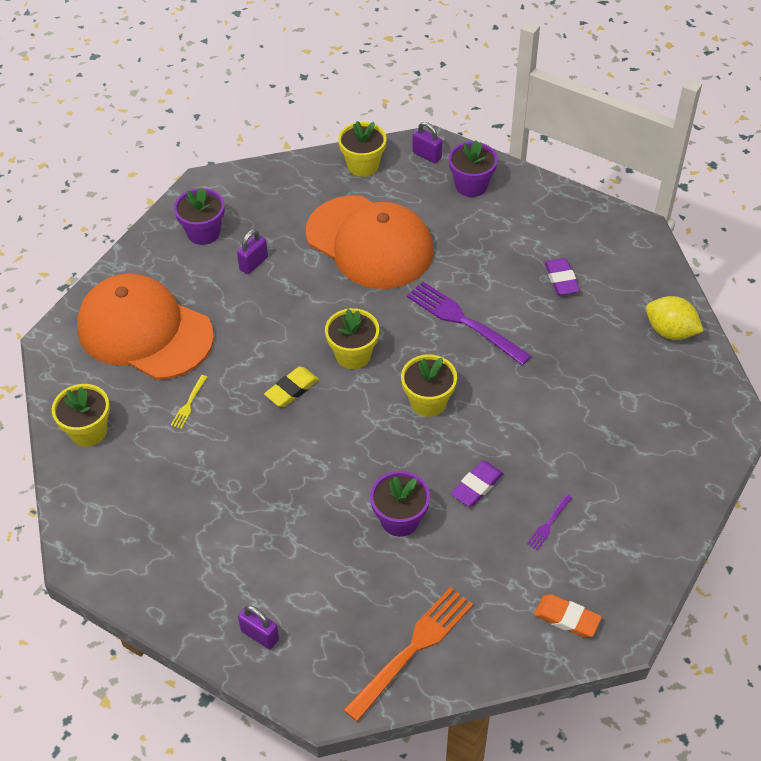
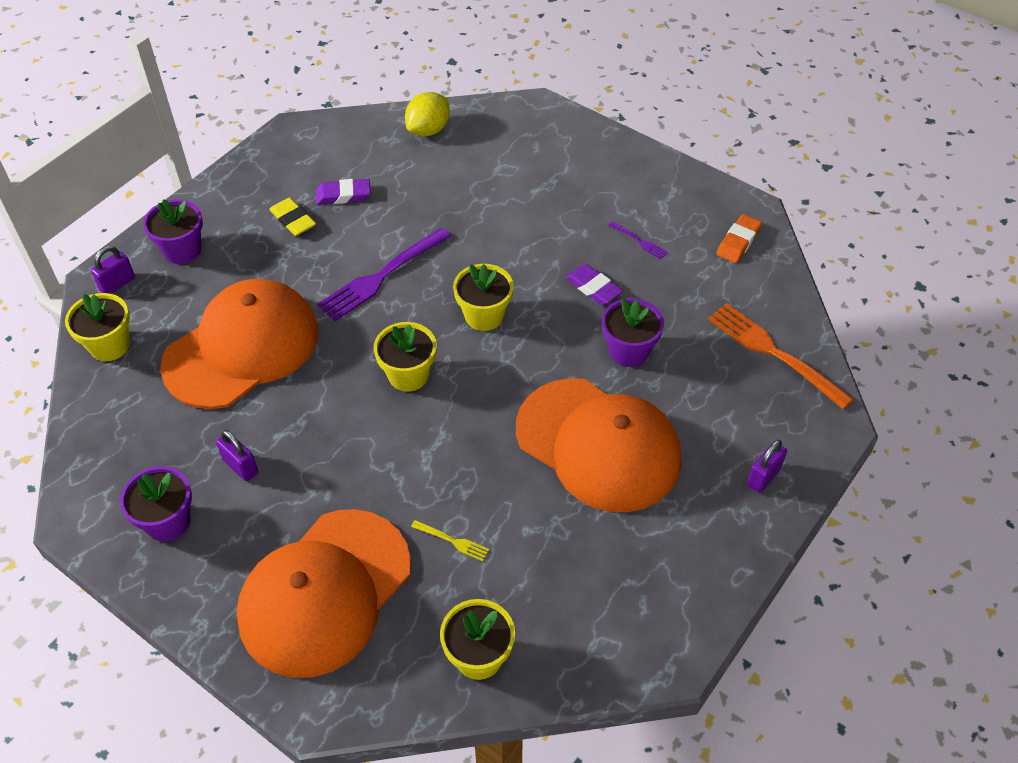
camera: 85 degrees left, 0 degrees up
(288, 500) = (598, 445): none -> orange cap
(291, 389) = (448, 435): yellow eraser -> yellow eraser (293, 220)

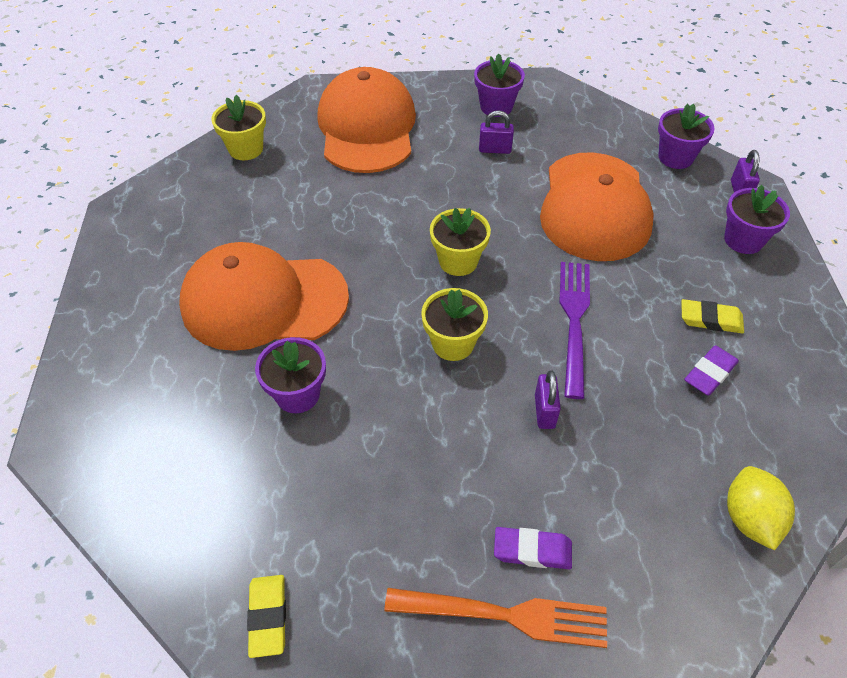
camera: 140 degrees right, 0 degrees up
(110, 345) = (675, 157): yellow flower pot -> purple flower pot
(452, 541) = (316, 188): yellow fork -> none
(593, 288) = (382, 437): purple eraser -> purple eraser (532, 550)
(639, 241) = (382, 531): purple fork -> none
(738, 242) = (268, 617): orange eraser -> yellow eraser
(763, 477) = (106, 357): purple padlock -> purple padlock (544, 411)
(774, 353) = (150, 485): orange fork -> orange fork (505, 615)

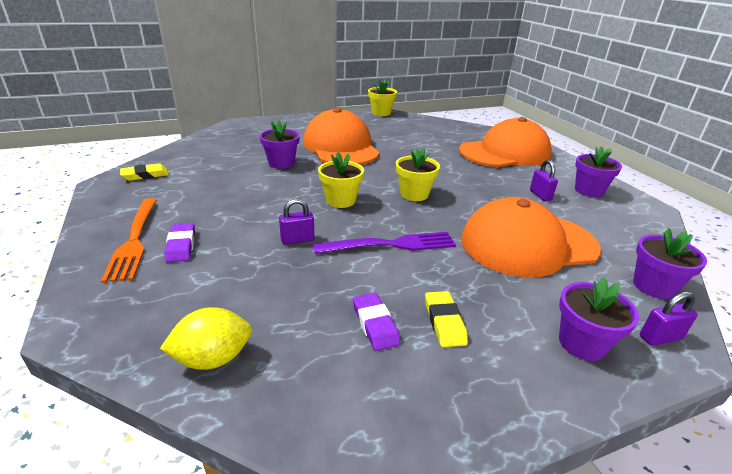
camera: 70 degrees right, 20 degrees down
(246, 149) = (447, 127): yellow flower pot -> yellow flower pot (381, 113)
(709, 373) = (375, 324): purple eraser -> purple eraser turned 45 degrees clockwise

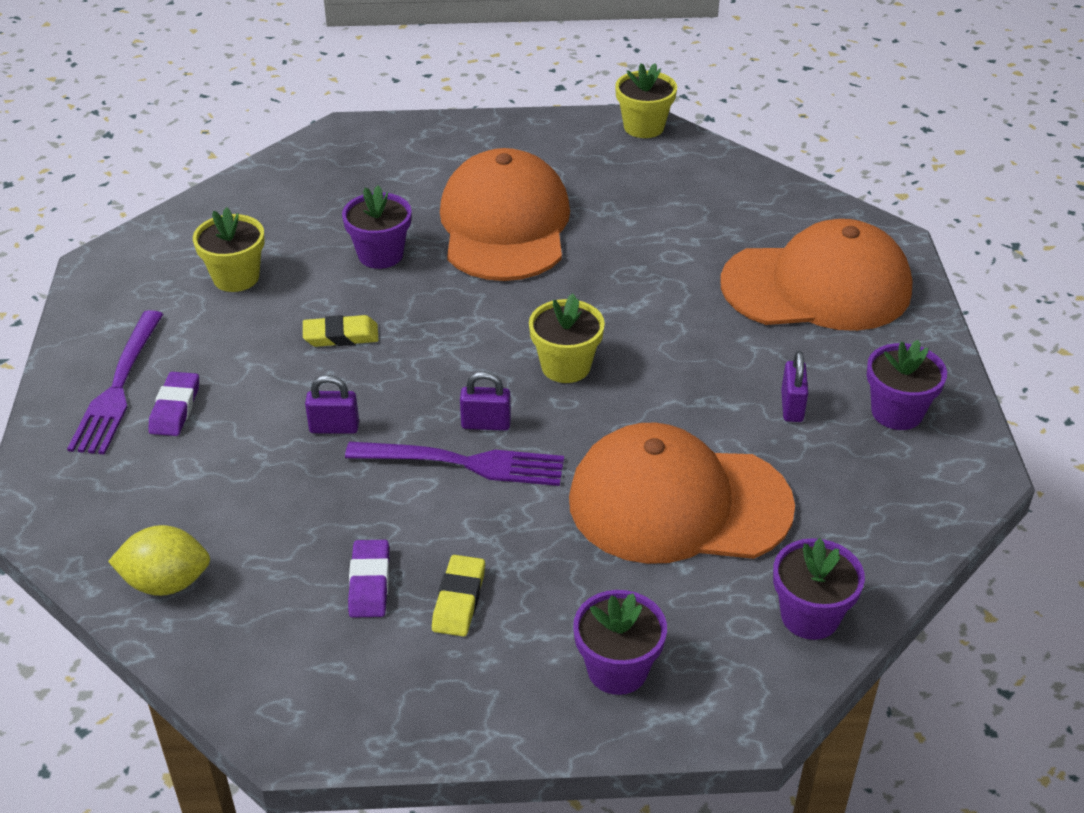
camera: 20 degrees right, 10 degrees up
(134, 240) = (118, 387): orange fork -> purple fork
(145, 175) = (159, 253): yellow eraser -> yellow eraser (341, 336)
(340, 200) = (436, 360): yellow flower pot -> yellow flower pot (236, 277)
(660, 337) = (734, 688): purple padlock -> purple padlock (486, 424)

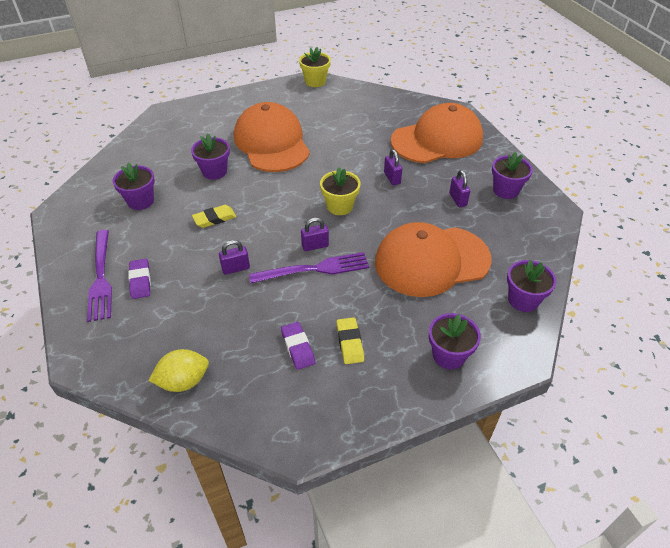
camera: 20 degrees left, 5 degrees up
(236, 277) = (140, 201): yellow flower pot -> purple flower pot
(689, 338) = (392, 178): none -> purple padlock

